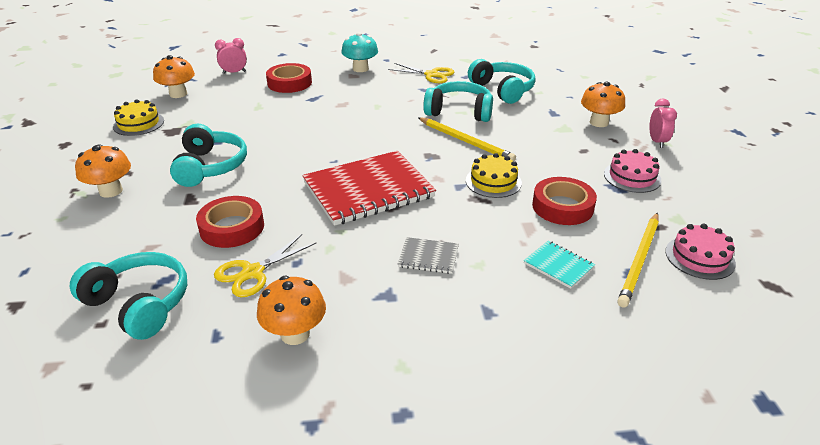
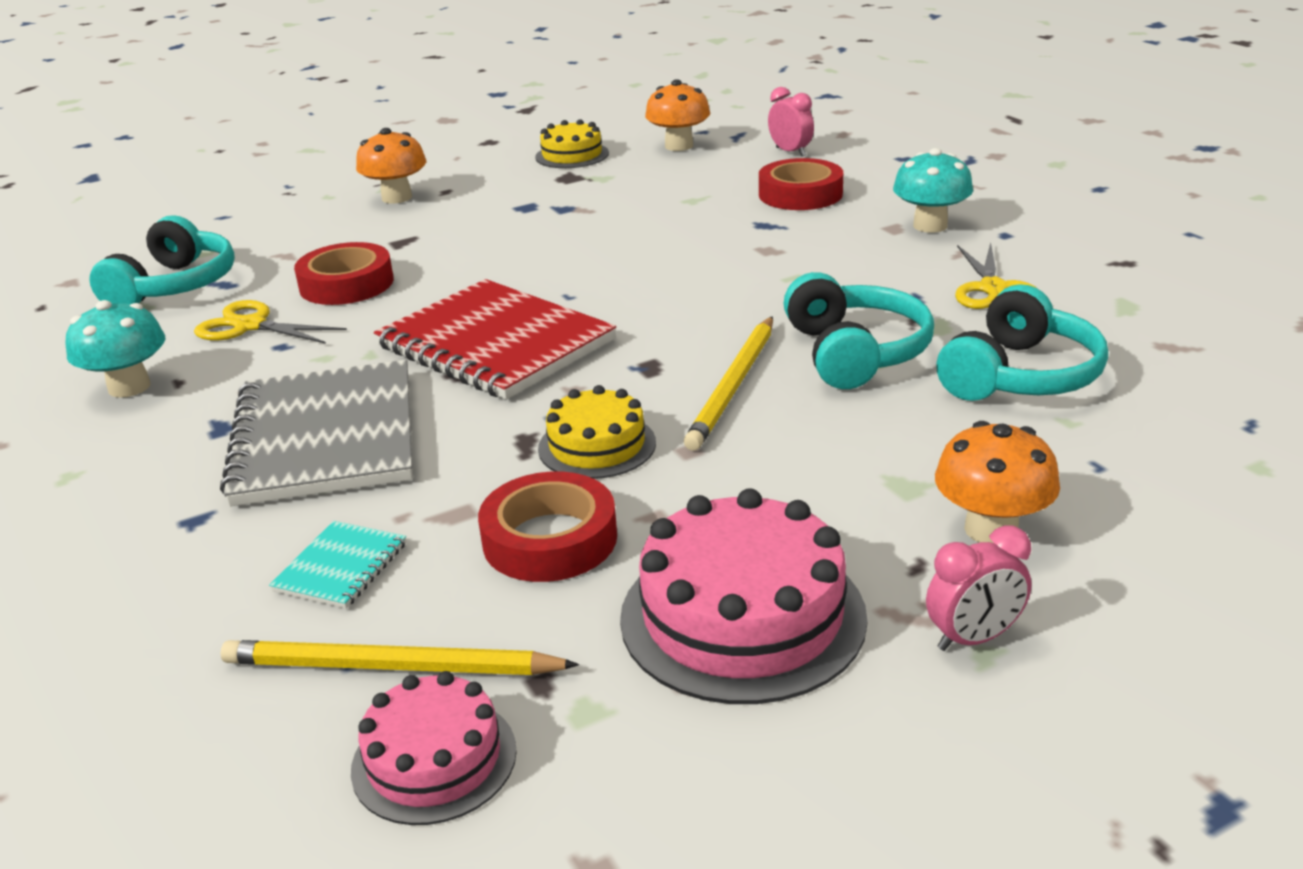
camera: 70 degrees right, 5 degrees down
(210, 166) = (490, 226): turquoise headphones -> none
(295, 334) = (129, 387): orange mushroom -> turquoise mushroom
(428, 257) = (326, 437): grey notebook -> grey notebook, size x2.27
(632, 177) = (742, 616): pink cake -> pink cake, size x1.68

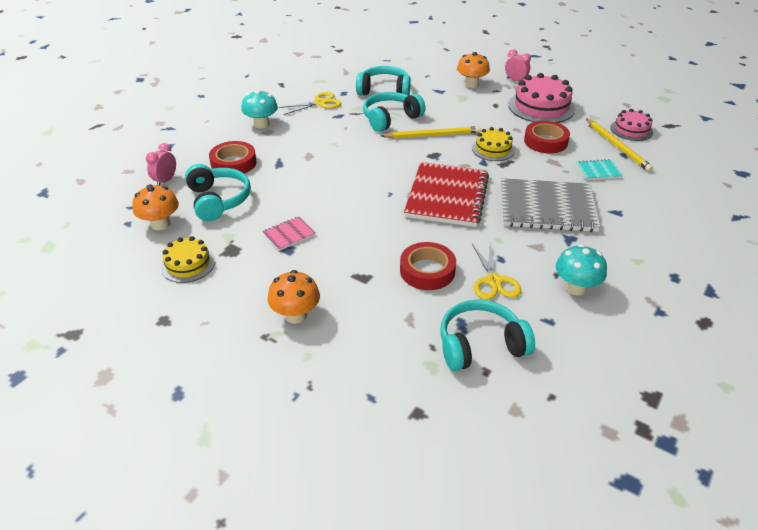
camera: 120 degrees left, 10 degrees up
(326, 437) = (547, 208): grey notebook -> grey notebook turned 45 degrees clockwise
(557, 211) = (289, 234): none -> pink notebook
(699, 178) = (218, 200): none -> turquoise headphones

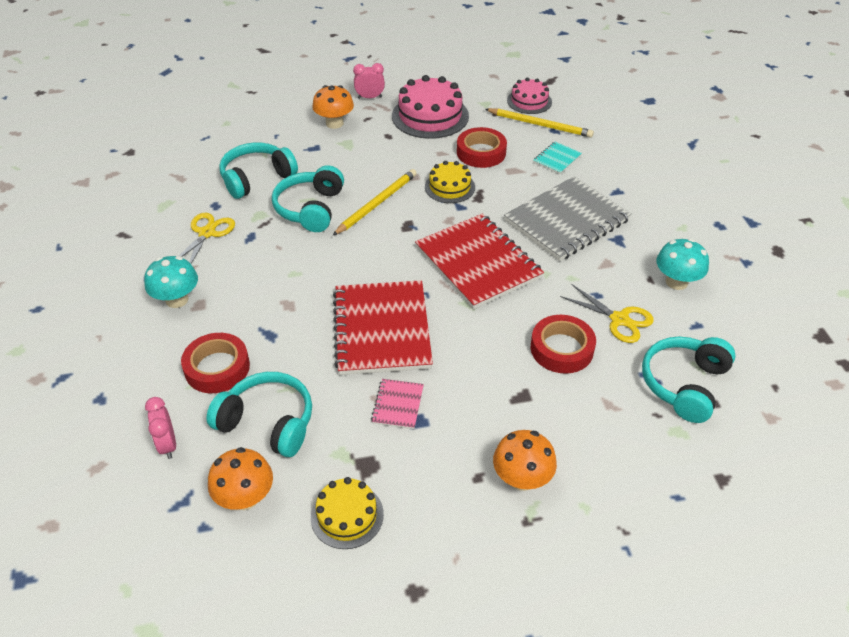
camera: 45 degrees left, 5 degrees up
(337, 195) = (382, 329): none -> red notebook

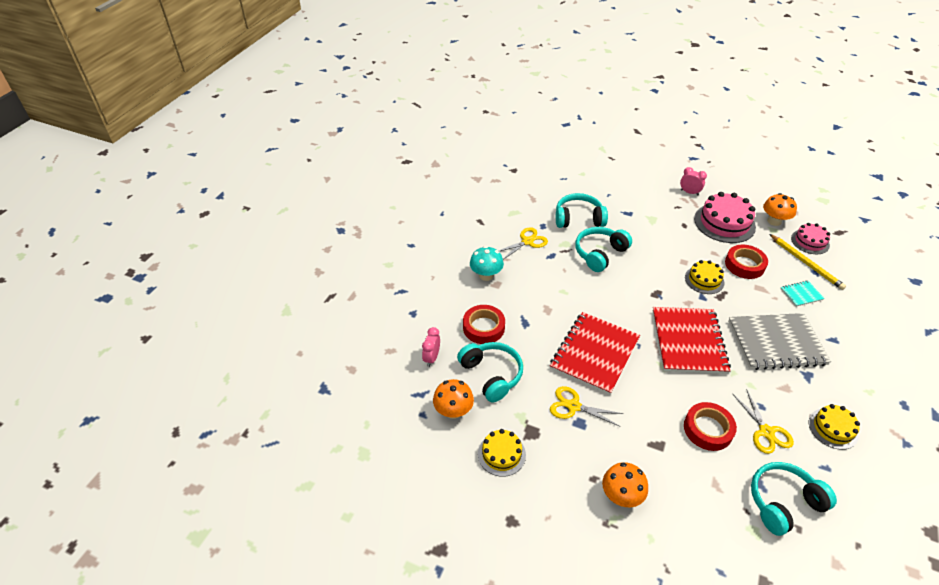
camera: 35 degrees right, 0 degrees up
(334, 123) = (652, 201): orange mushroom -> orange mushroom (774, 221)
(377, 203) = (645, 269): yellow pencil -> none
(398, 405) = (573, 406): pink notebook -> yellow scissors
(676, 282) = (833, 428): turquoise mushroom -> yellow cake

